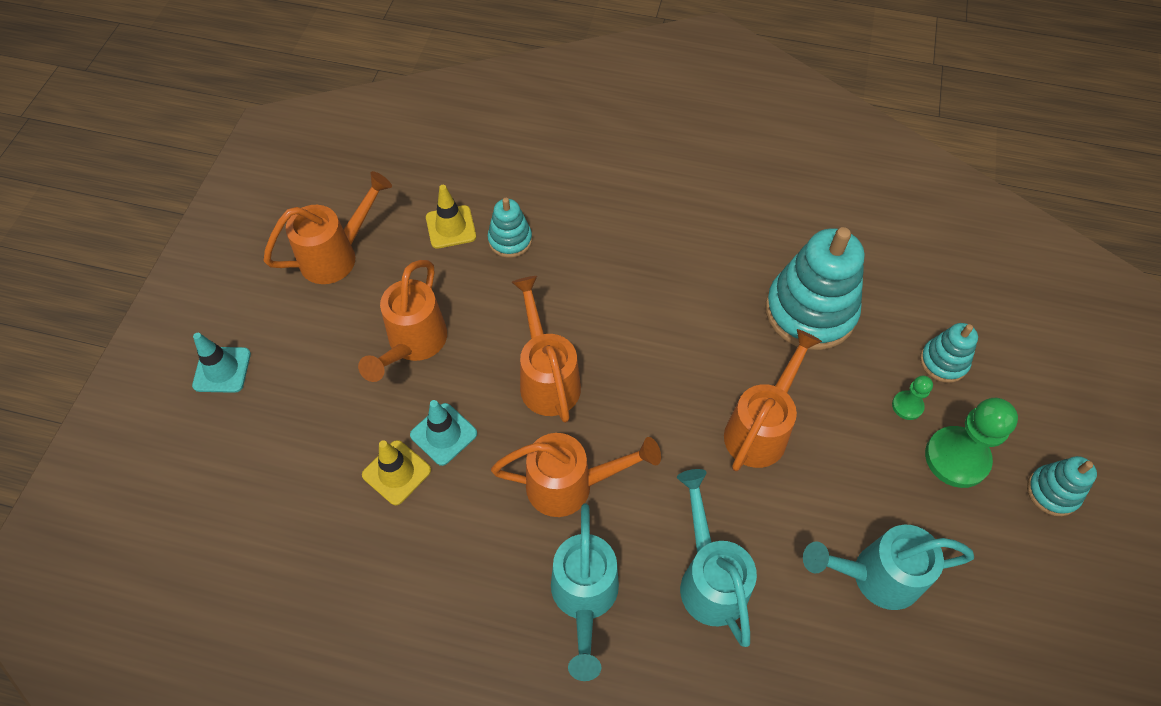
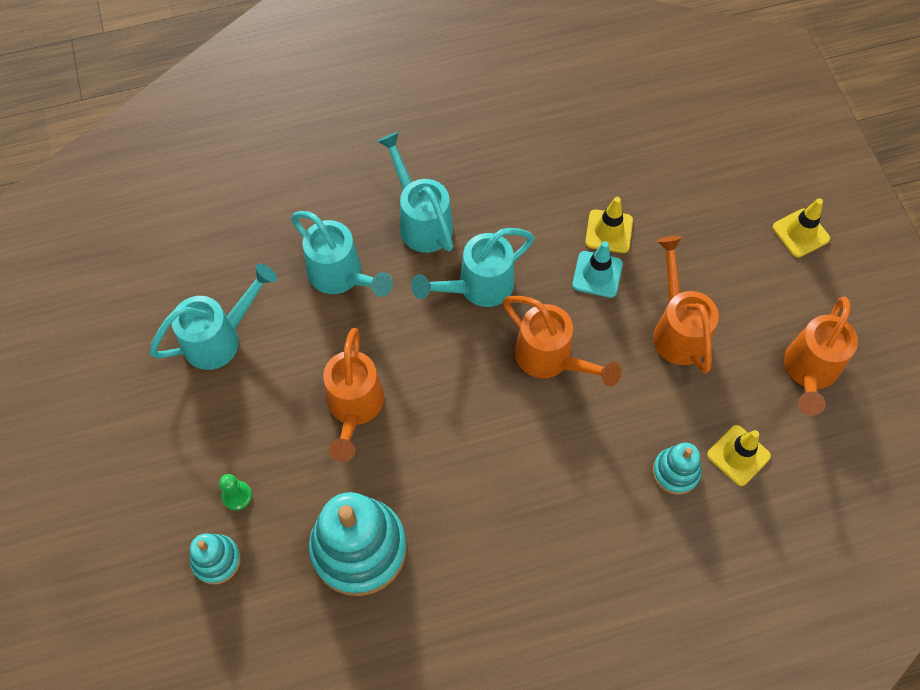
camera: 150 degrees right, 5 degrees up
(222, 370) = (800, 233): turquoise traffic cone -> yellow traffic cone
(571, 485) = (477, 287): orange watering can -> turquoise watering can
(956, 458) = (181, 468): green pawn -> none
(1052, 492) = (93, 479): turquoise stacking toy -> none

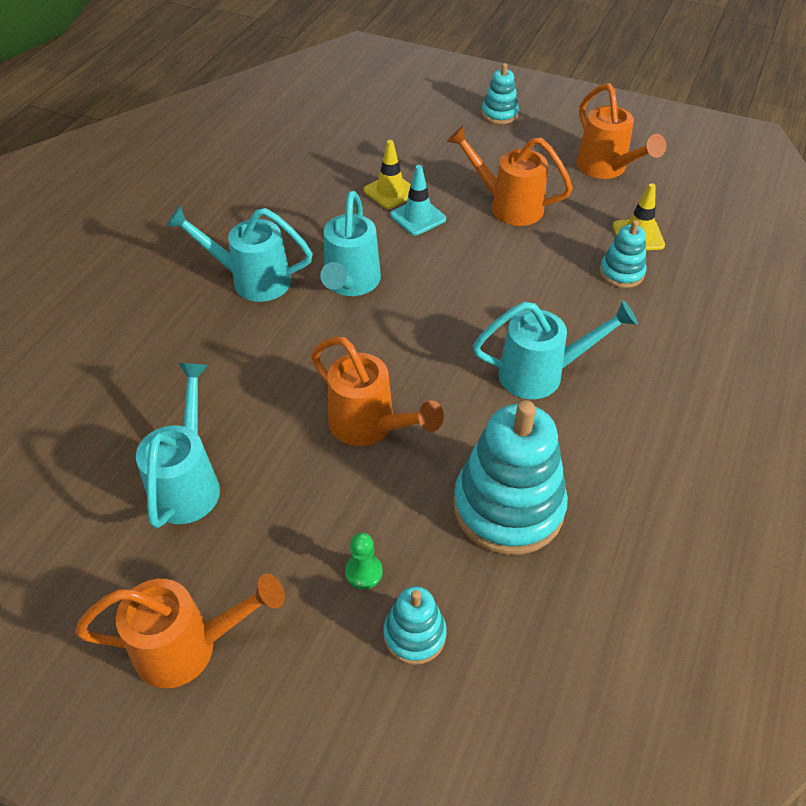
camera: 50 degrees left, 15 degrees down
(341, 277) = (237, 358): turquoise watering can -> turquoise watering can (542, 374)
(551, 359) = (460, 281): orange watering can -> orange watering can (190, 647)
(800, 233) = (499, 114): yellow traffic cone -> turquoise stacking toy

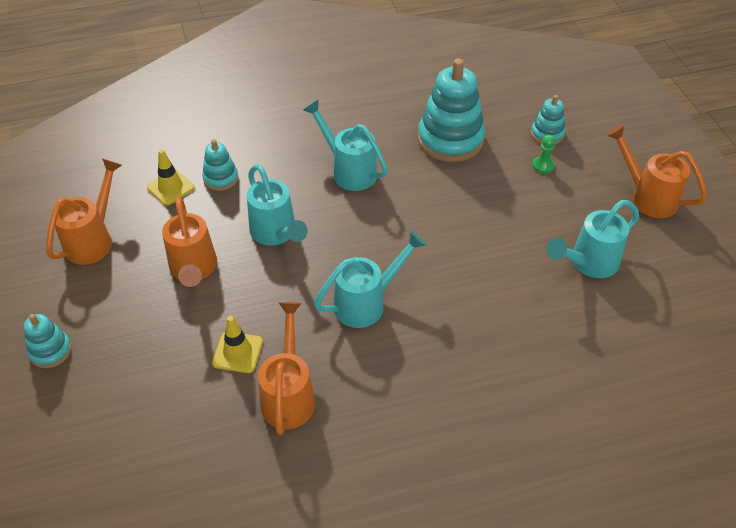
camera: 130 degrees left, 0 degrees up
(251, 280) = (422, 363): turquoise watering can -> turquoise watering can (276, 234)
(370, 427) = (465, 215): orange watering can -> orange watering can (289, 394)
(418, 217) = (256, 313): turquoise traffic cone -> none

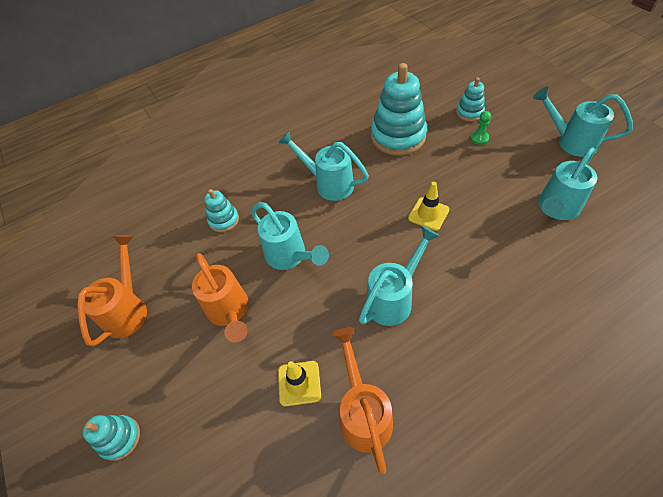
camera: 10 degrees left, 5 degrees up
(170, 188) = (183, 240): yellow traffic cone -> yellow traffic cone (428, 214)
(647, 196) = (570, 141): orange watering can -> turquoise watering can

